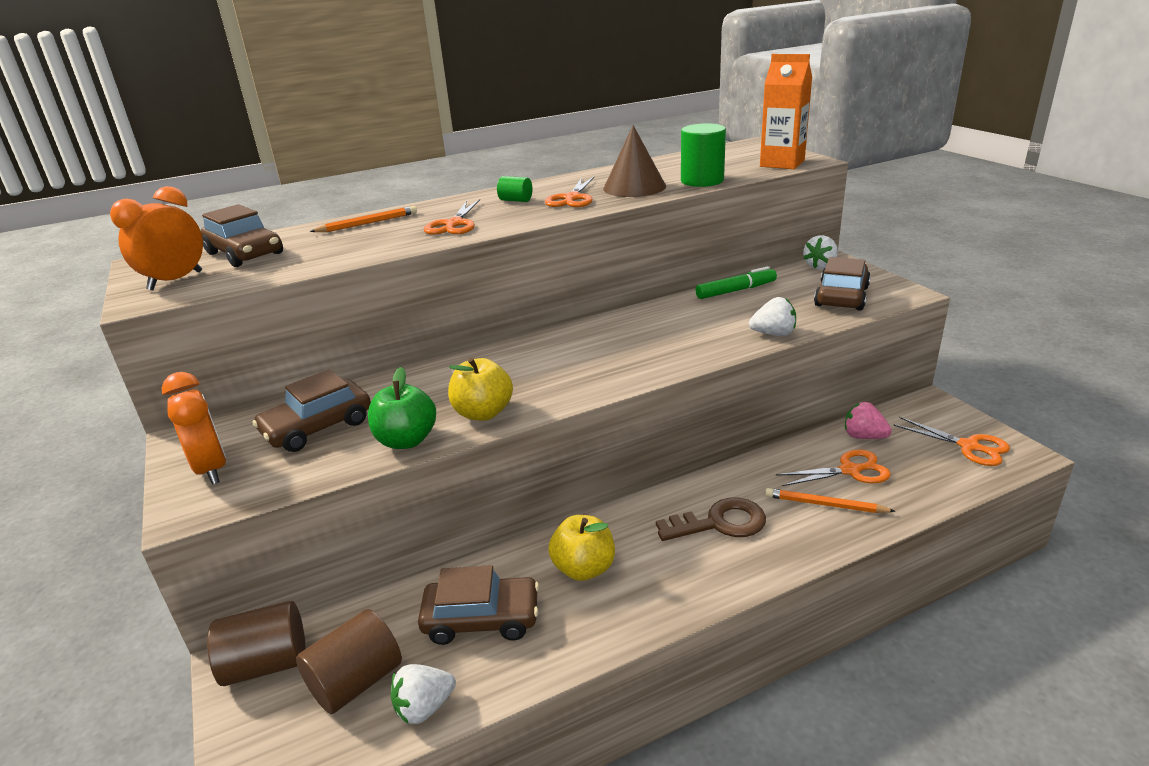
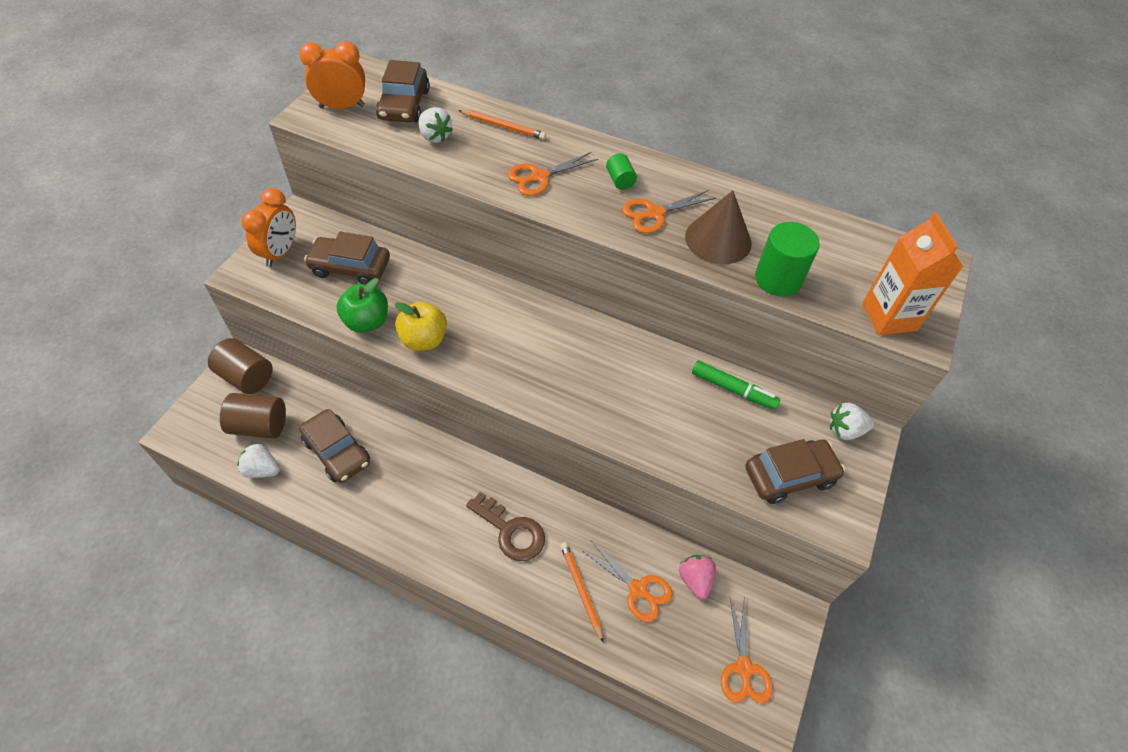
camera: 45 degrees right, 25 degrees up
(584, 568) = (412, 477): yellow apple -> none
(773, 334) = (672, 456): white strawberry -> white strawberry (435, 136)

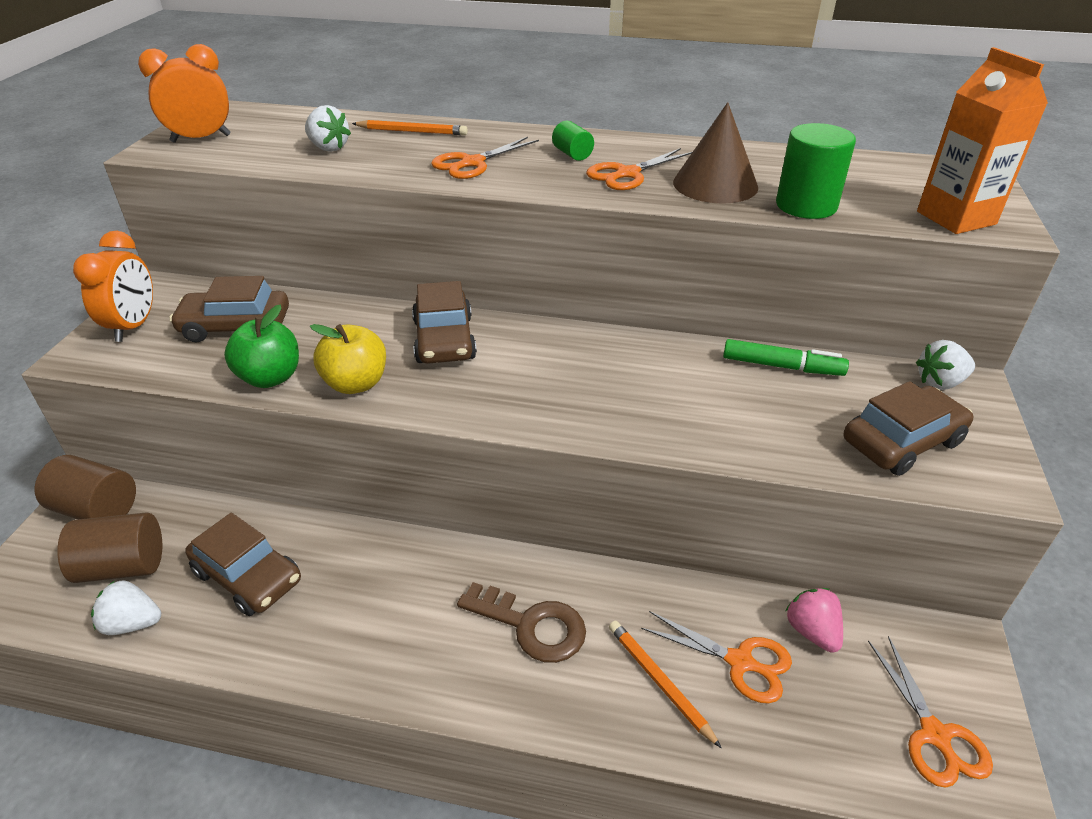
camera: 10 degrees left, 15 degrees down
(404, 105) = (282, 129): brown car -> brown car (444, 340)

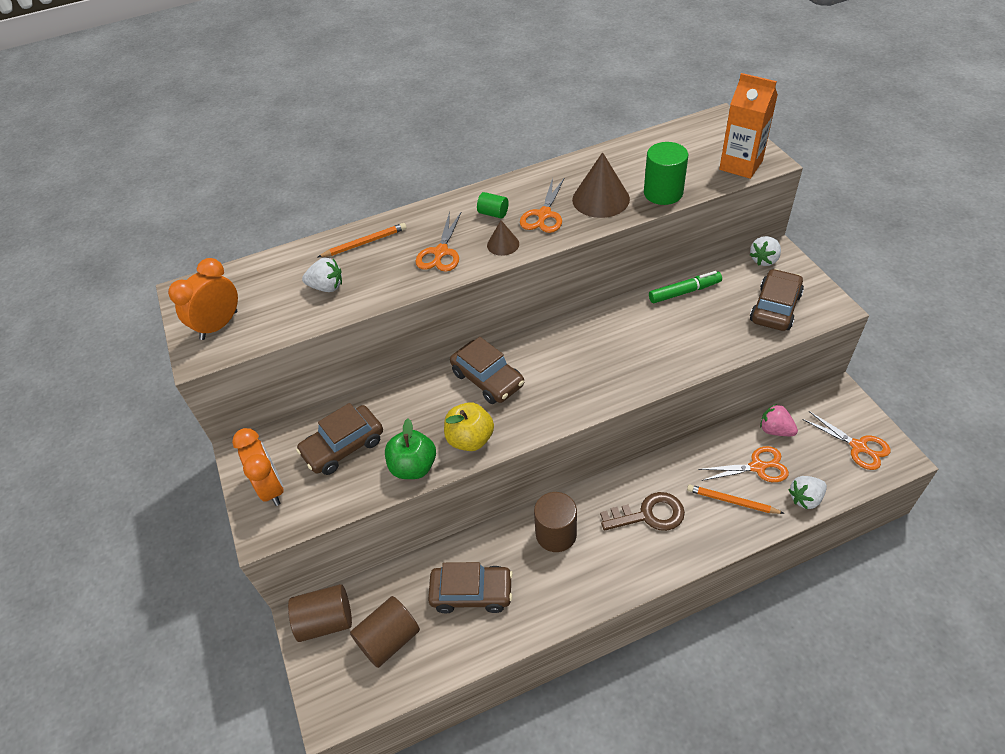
camera: 30 degrees left, 10 degrees up
(132, 623) = (436, 662): white strawberry -> white strawberry (805, 498)
(401, 575) = (556, 534): none -> brown cylinder
(546, 180) = (503, 244): none -> brown cone

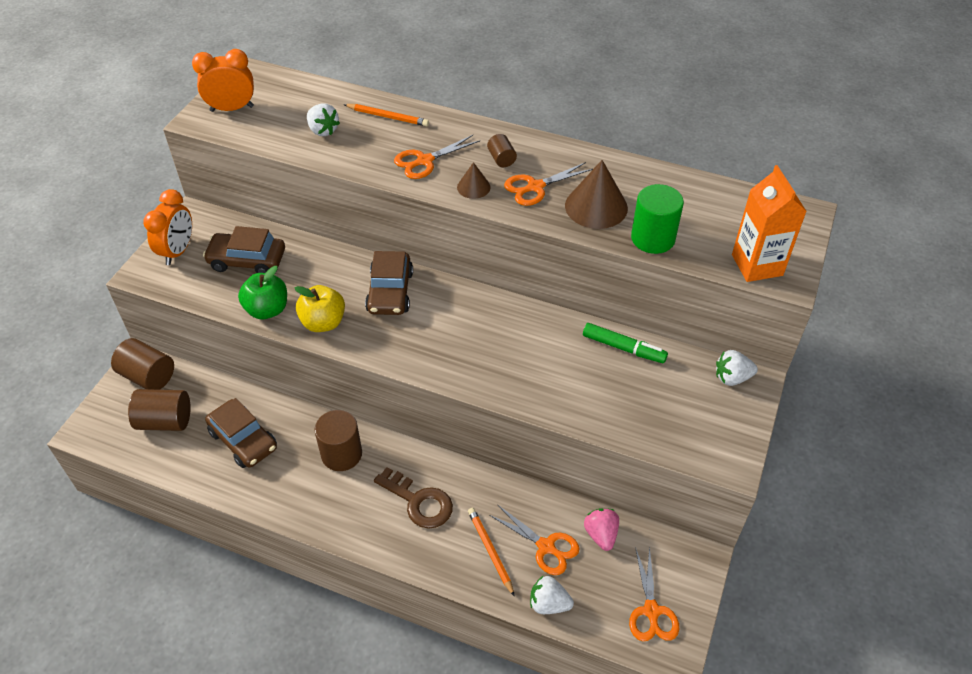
camera: 40 degrees right, 0 degrees up
(493, 213) = (501, 159): green cylinder -> brown cylinder
(775, 308) = (679, 422): brown car -> none

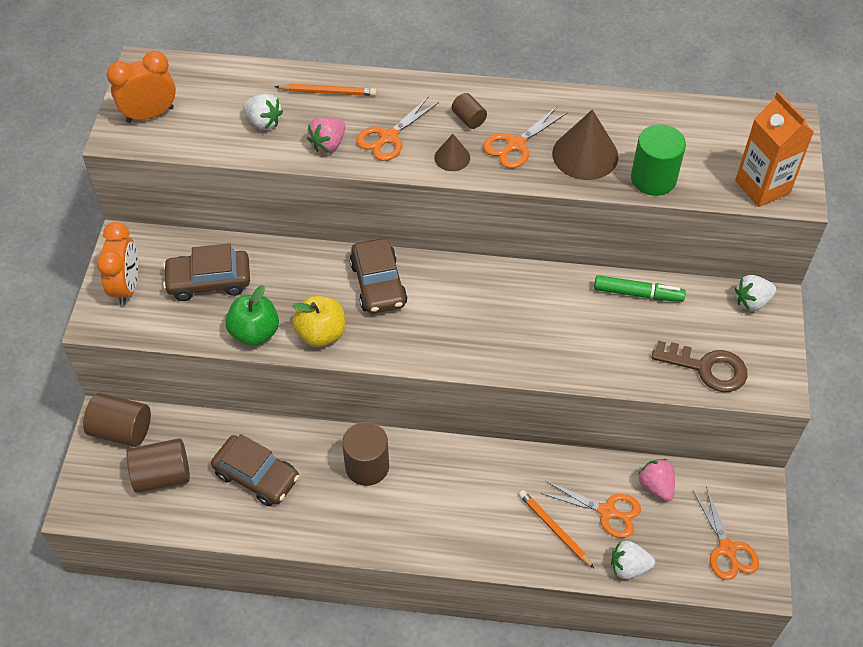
camera: 15 degrees left, 5 degrees up
(369, 157) = (328, 144): none -> pink strawberry
(419, 502) = (465, 497): brown key -> brown key (707, 368)

